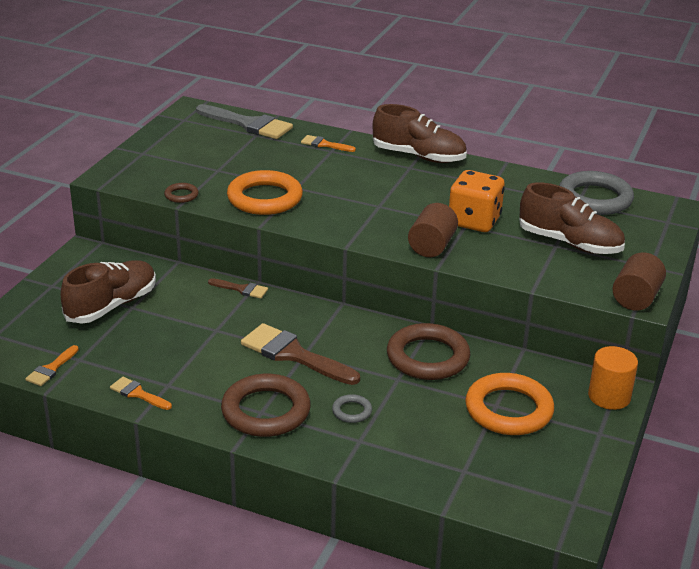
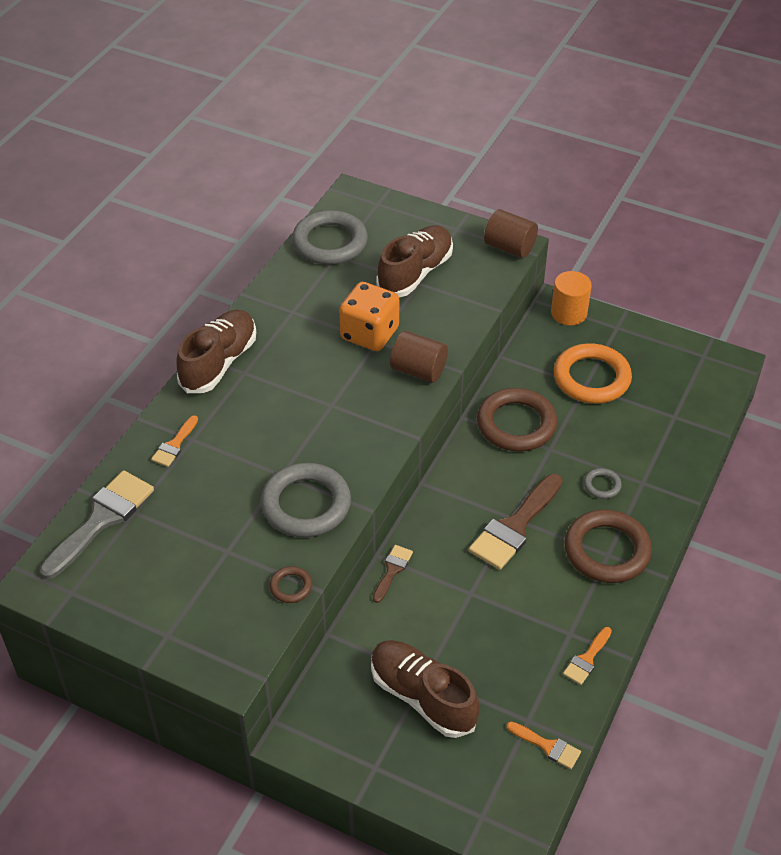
camera: 85 degrees left, 15 degrees up
(264, 198) = (306, 504): orange ring -> grey ring

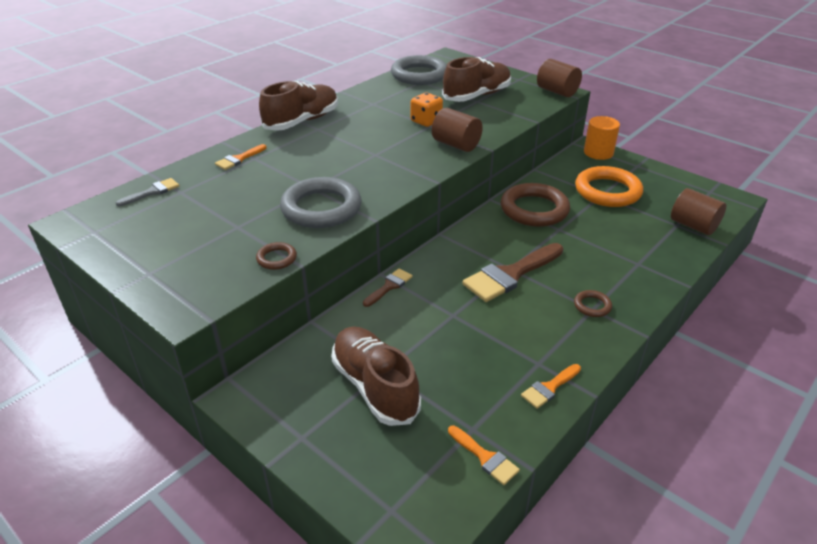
camera: 15 degrees right, 10 degrees down
(102, 519) = (152, 192): grey brush -> grey brush, size x0.51
(369, 334) = (426, 121): orange dice -> orange dice, size x0.64
(602, 485) = (599, 259): grey ring -> none
(607, 550) = (592, 306): brown ring -> brown ring, size x0.45
(692, 414) = (693, 226): none -> brown cylinder

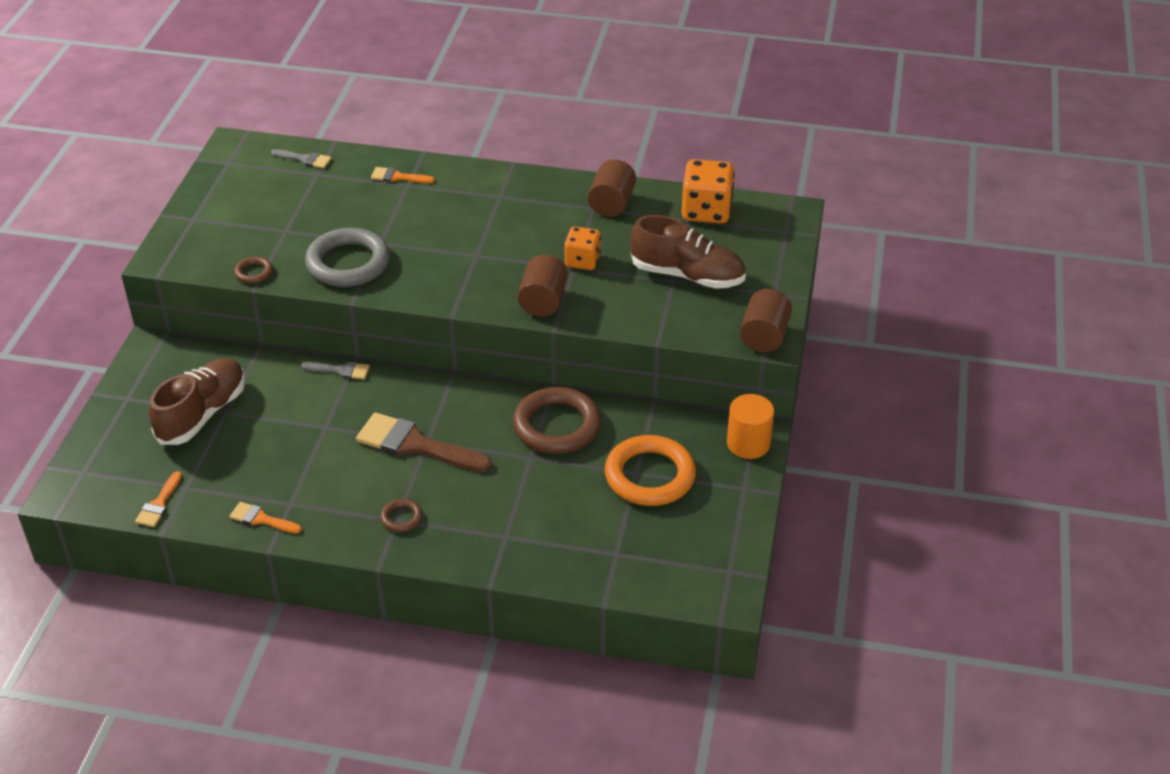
camera: 60 degrees right, 5 degrees up
(302, 121) = (506, 179): brown shoe -> none
(389, 286) = (340, 370): brown brush -> grey brush
(419, 75) = (706, 211): grey ring -> orange dice
(693, 226) = (624, 568): brown cylinder -> brown cylinder (611, 203)

